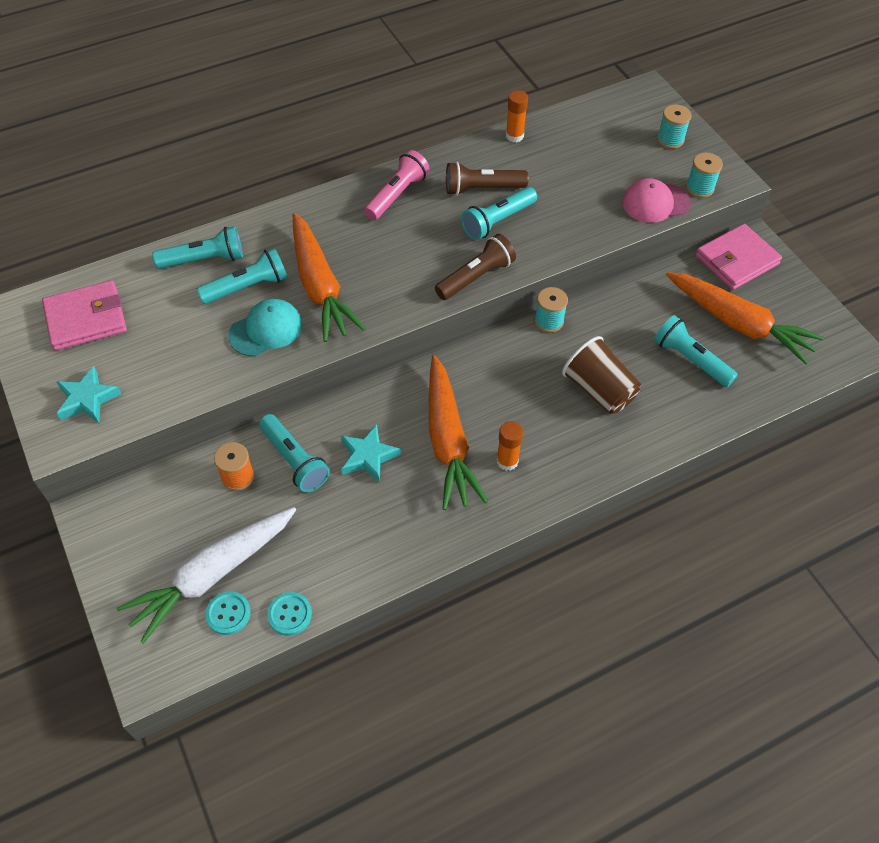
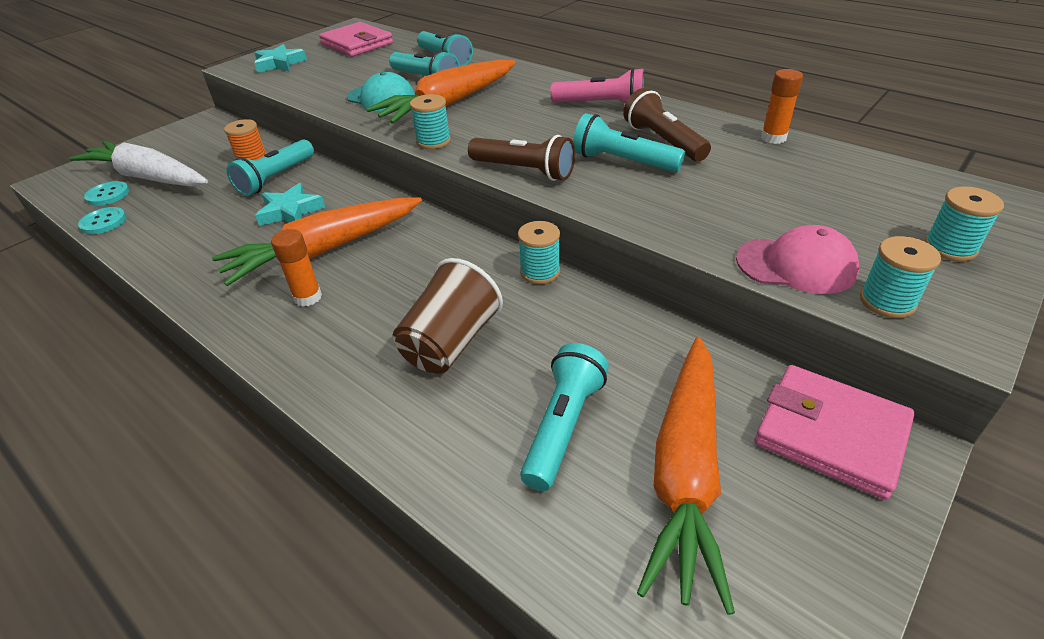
camera: 70 degrees right, 15 degrees down
(389, 315) = (433, 141): none -> turquoise spool
(655, 203) = (796, 265): pink cap -> pink cap turned 135 degrees clockwise

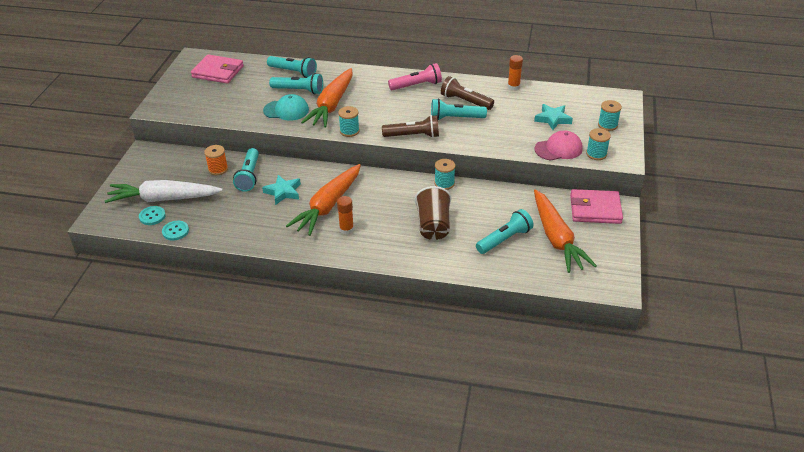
camera: 30 degrees left, 0 degrees up
(279, 64) = (183, 100): turquoise star -> turquoise star (553, 119)
(563, 426) = (504, 239): turquoise flashlight -> turquoise flashlight turned 60 degrees clockwise

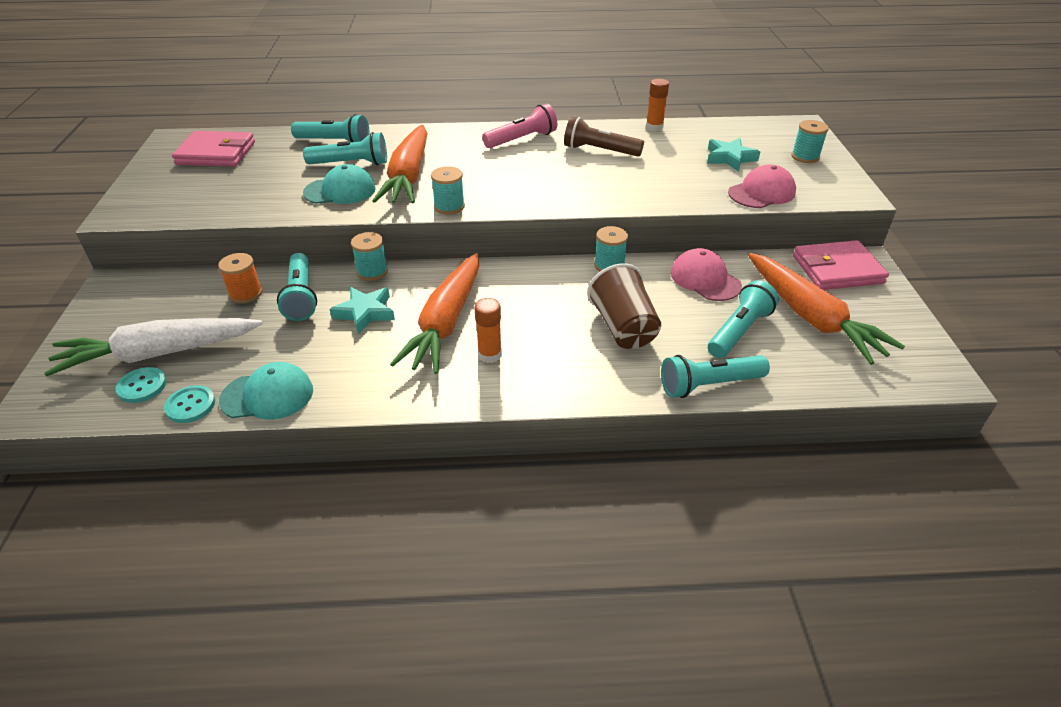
camera: 15 degrees left, 0 degrees up
(217, 232) = (267, 395): none -> turquoise cap
(413, 136) = (548, 201): brown flashlight -> none
(455, 118) = (597, 172): turquoise flashlight -> turquoise flashlight (709, 385)
(502, 202) = (705, 279): none -> pink cap
(596, 154) = (816, 193): turquoise spool -> turquoise spool (372, 271)

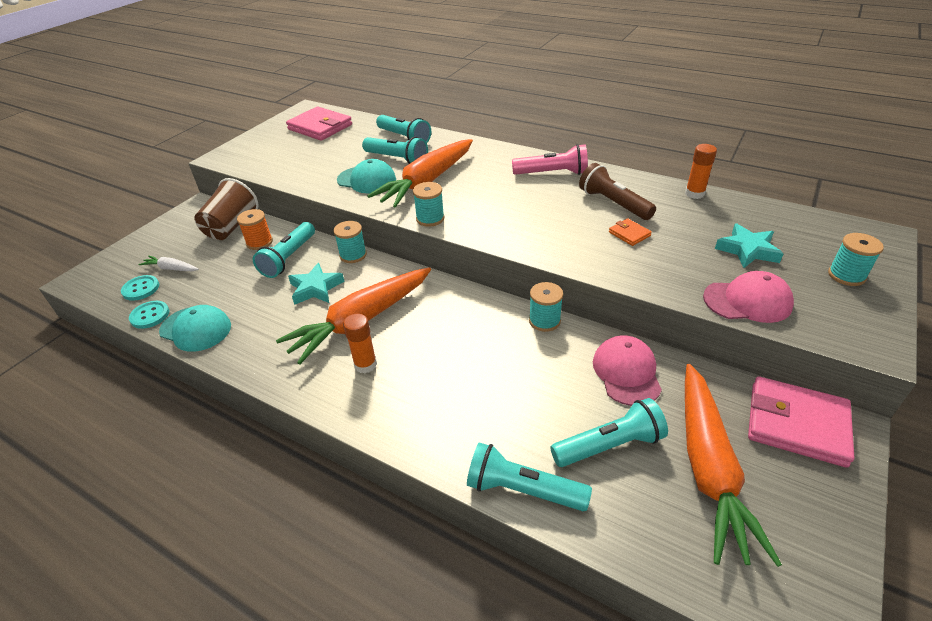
camera: 35 degrees right, 0 degrees up
(159, 354) = (171, 268): white carrot -> white carrot, size x0.43
(623, 328) = (498, 389): brown cup -> brown cup (231, 226)
(635, 170) = (629, 234): none -> orange wallet

